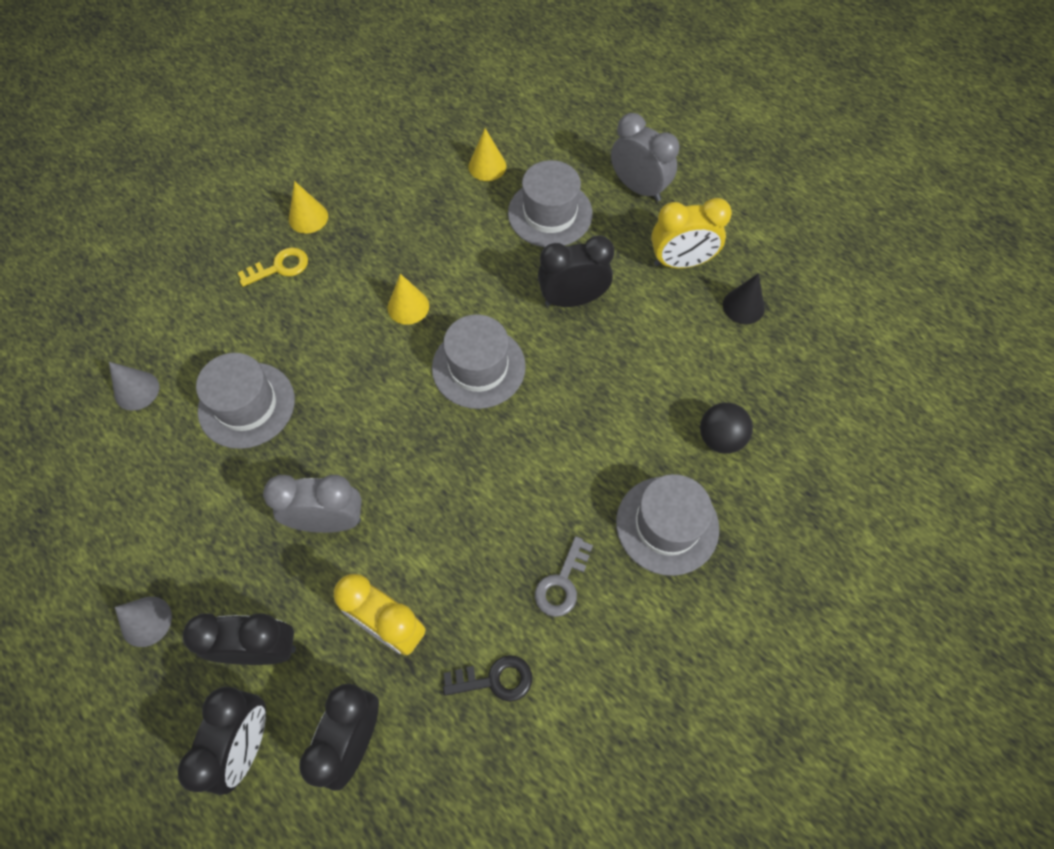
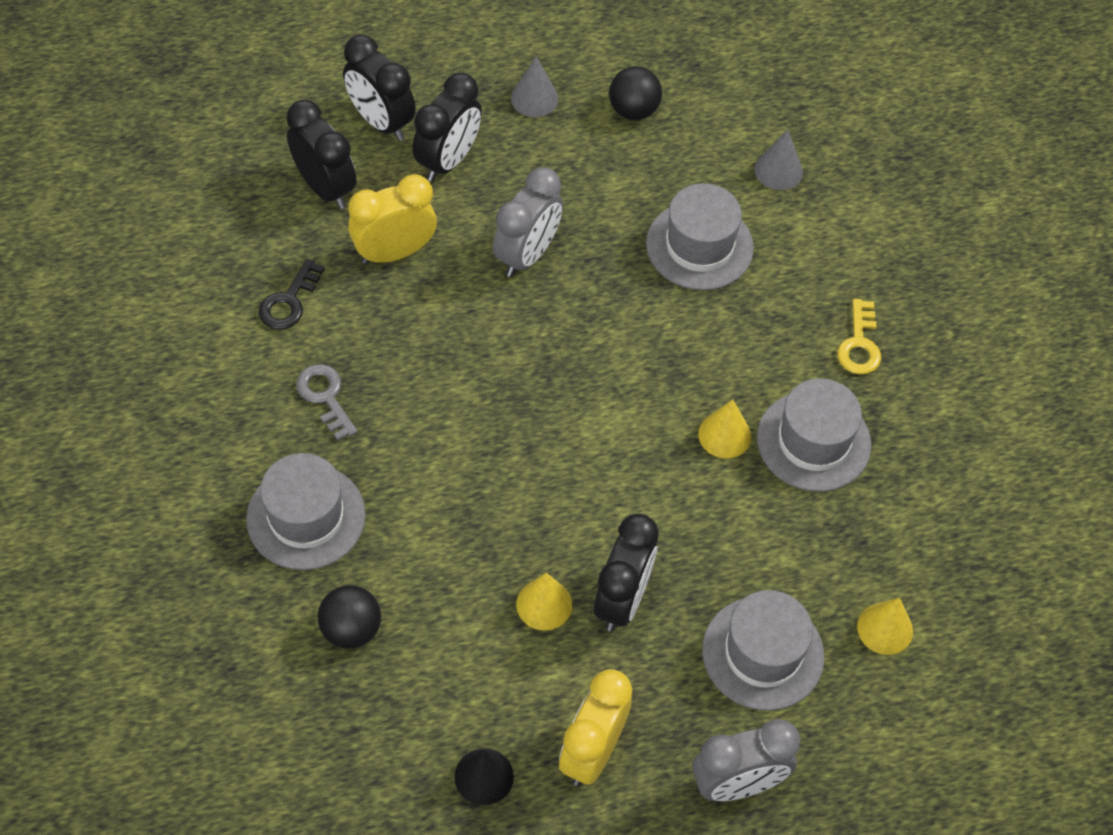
camera: 120 degrees right, 5 degrees down
(120, 530) = (633, 110): none -> black ball
(308, 217) = (917, 402): yellow cone -> yellow cone (544, 604)
(478, 367) = (601, 458): grey hat -> grey hat (813, 441)

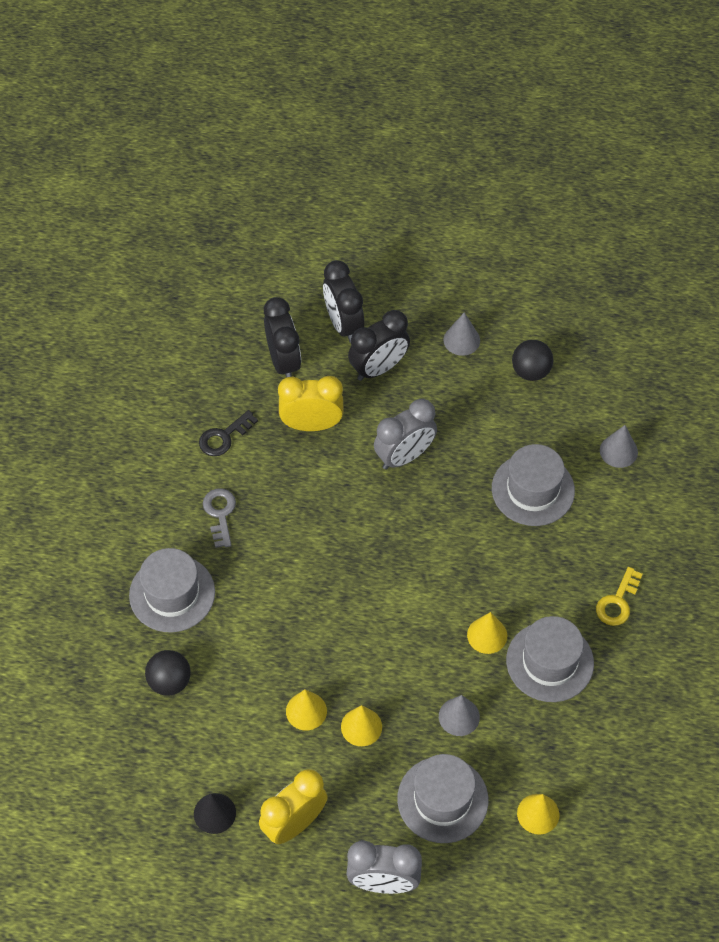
camera: 25 degrees right, 0 degrees up
(622, 599) = (361, 726): black clock -> yellow cone
(736, 544) = (459, 716): none -> grey cone

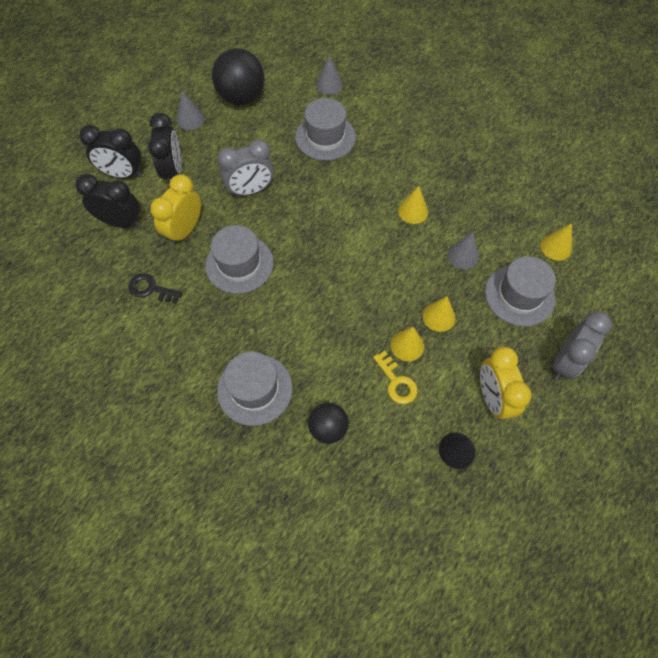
camera: 60 degrees left, 5 degrees up
(220, 514) = (211, 323): grey key -> none
(224, 437) = (151, 289): black key -> black key turned 120 degrees clockwise
(404, 456) = (250, 190): grey clock -> grey clock turned 75 degrees clockwise
(531, 371) = (241, 97): black ball -> black ball, size x1.69
(550, 662) = (452, 188): grey hat -> grey hat (239, 264)
(617, 602) = (431, 135): yellow key -> yellow key (396, 382)

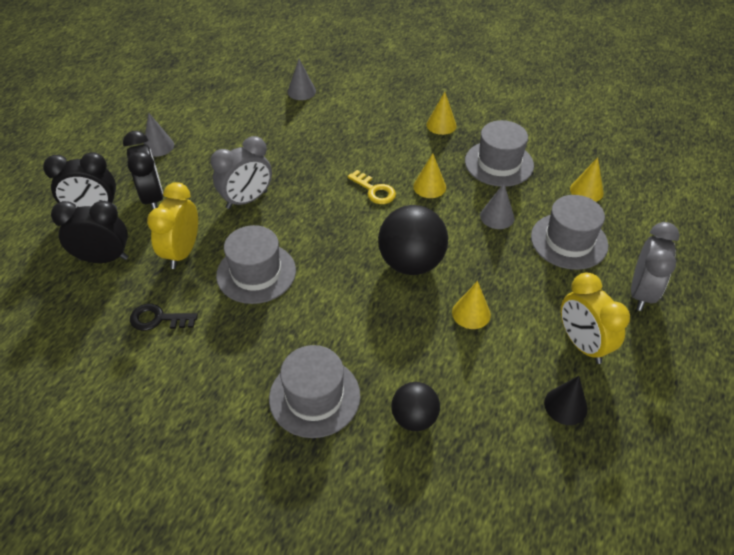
camera: 15 degrees left, 15 degrees down
(241, 97) = (210, 117): black ball -> black ball (411, 263)
(325, 137) = (313, 137): grey hat -> grey hat (499, 163)
(396, 382) = (473, 352): yellow key -> yellow key (374, 190)
(439, 316) = (494, 278): yellow cone -> yellow cone (441, 125)

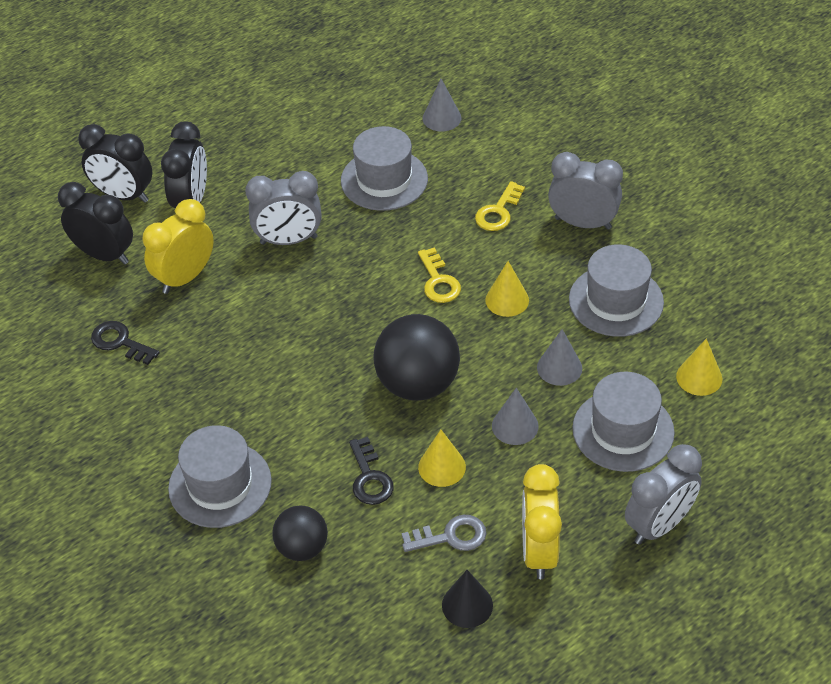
camera: 30 degrees right, 0 degrees up
(158, 146) = (233, 138): grey cone -> grey cone (515, 426)
(256, 273) = (245, 330): grey hat -> grey hat (384, 180)
(382, 135) = (498, 212): none -> yellow key
(426, 342) = (370, 477): none -> black key
(441, 125) = (583, 223): yellow cone -> grey clock
(515, 360) = (450, 536): none -> grey key

